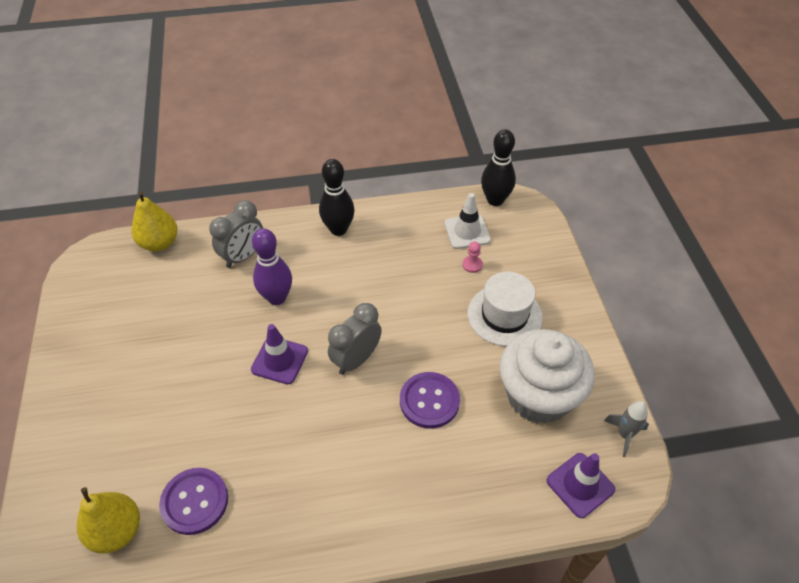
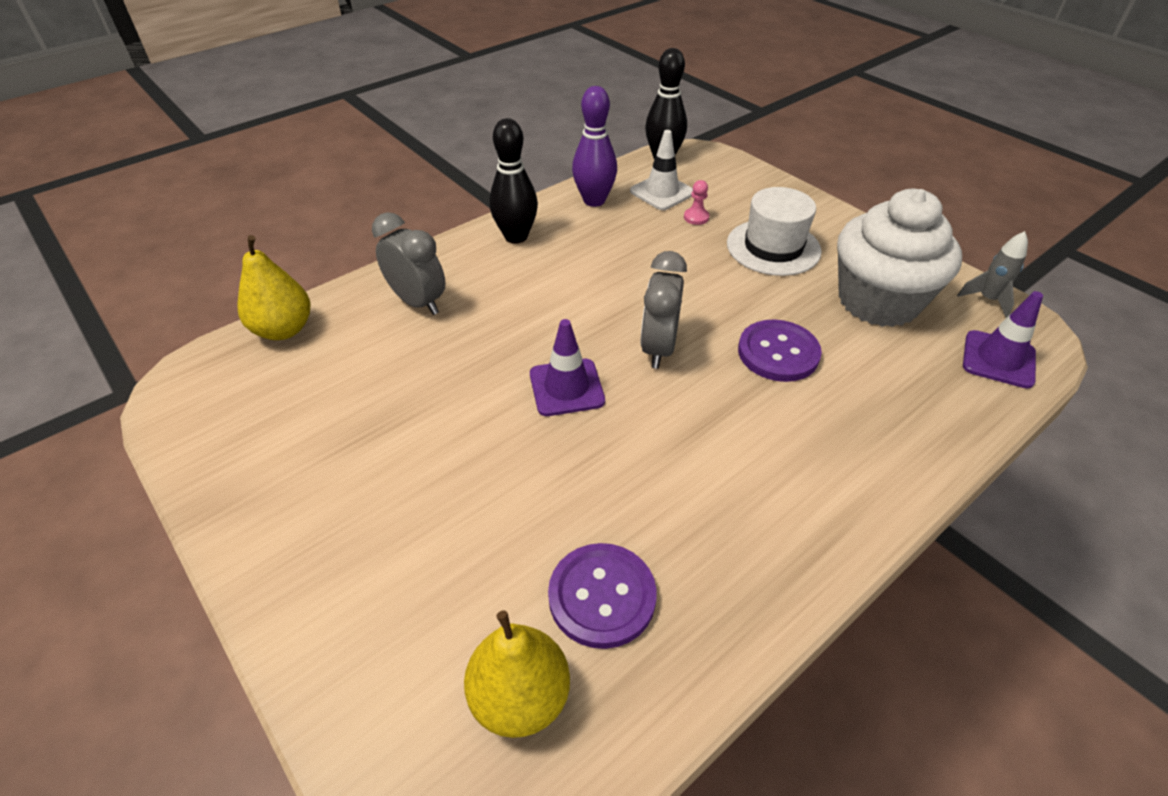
camera: 30 degrees left, 5 degrees down
(243, 256) = (418, 302): grey clock -> grey clock turned 60 degrees counterclockwise
(277, 297) = (502, 326): purple bowling pin -> purple bowling pin (594, 200)

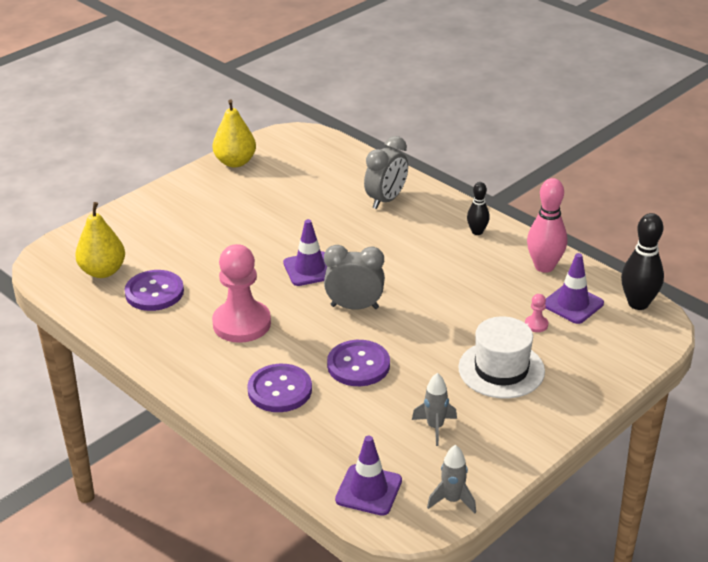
camera: 85 degrees right, 10 degrees down
(284, 330) = (349, 156): yellow pear -> yellow pear (235, 162)
(516, 236) = (477, 232): black bowling pin -> black bowling pin, size x0.59
(594, 200) = (544, 266): purple bowling pin -> pink bowling pin
(662, 192) = (572, 304): white traffic cone -> purple traffic cone
(693, 470) = (242, 323): none -> pink pawn
(839, 431) = (280, 390): none -> purple button
(878, 301) = (435, 427): white cupcake -> grey rocket

